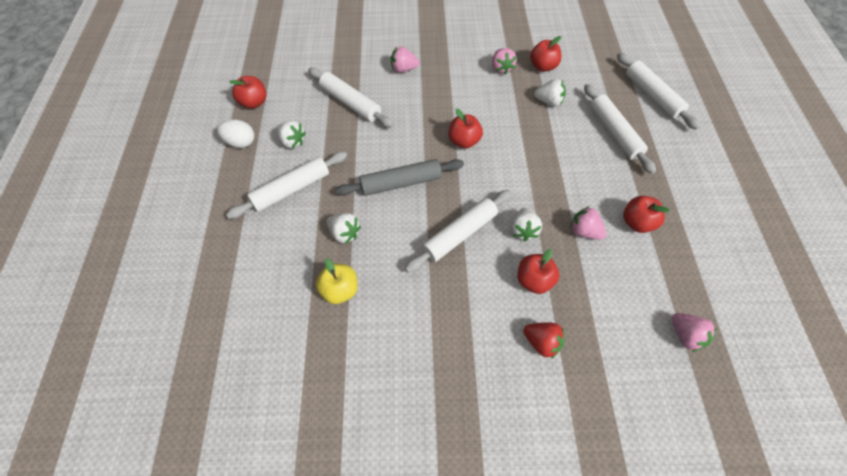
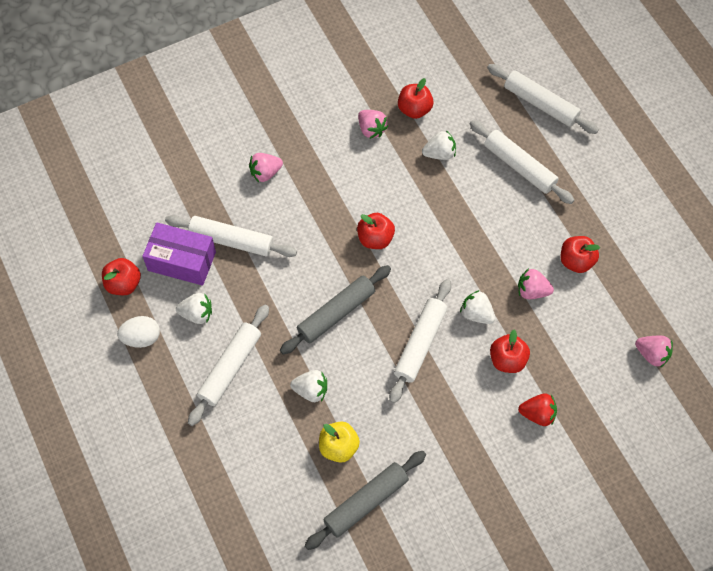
camera: 25 degrees left, 5 degrees up
(305, 103) = (182, 261): none -> purple box
(335, 351) = (366, 502): none -> grey rolling pin
(523, 230) = (476, 314): white strawberry -> white strawberry turned 150 degrees clockwise

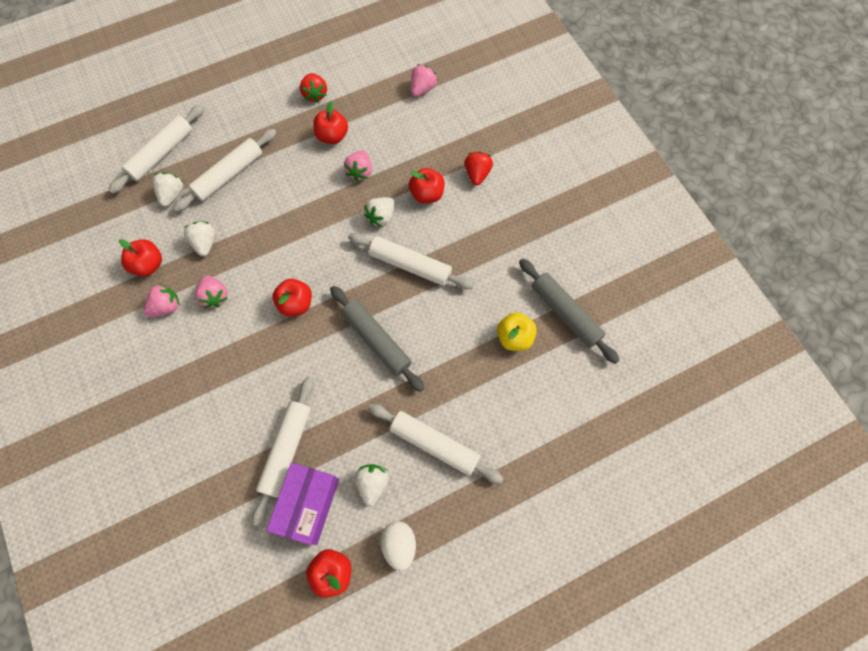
camera: 90 degrees left, 5 degrees up
(265, 173) = (205, 416): pink strawberry -> pink strawberry (215, 296)
(311, 390) = (458, 363): white strawberry -> white strawberry (172, 194)
(631, 240) = (315, 94): none -> red strawberry

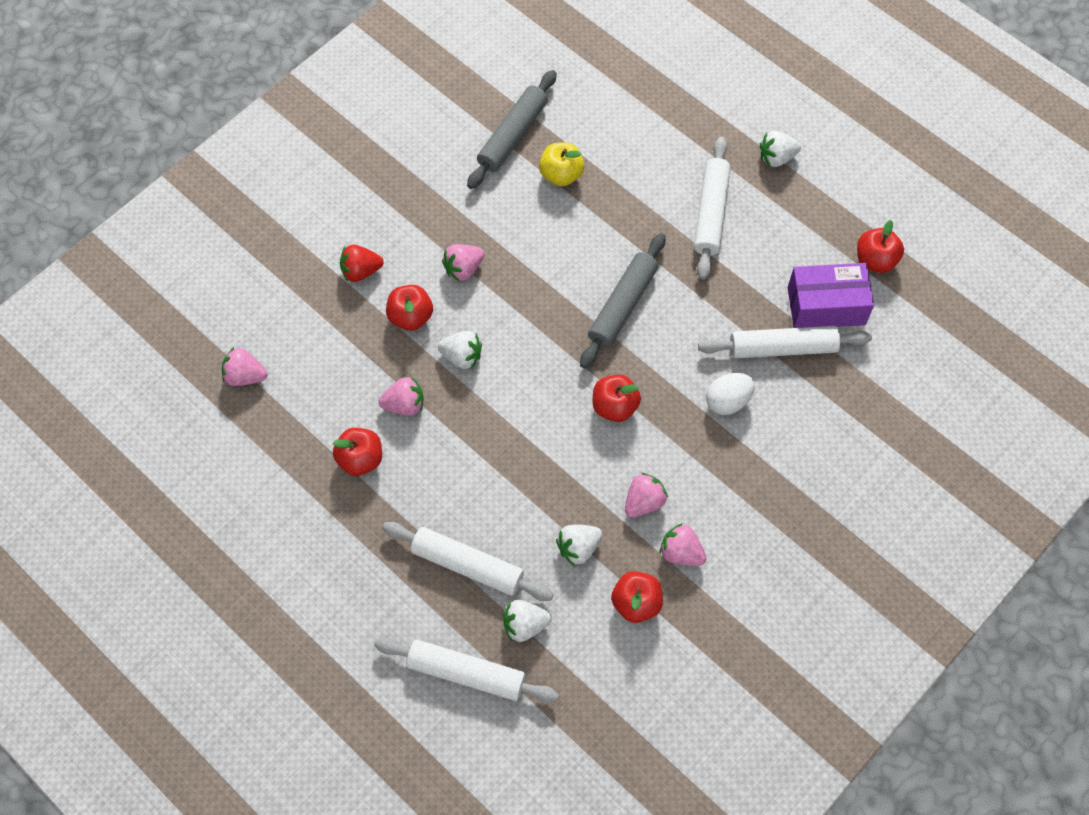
camera: 110 degrees left, 5 degrees down
(315, 94) = (297, 509): red strawberry -> none
(372, 483) = (776, 255): white strawberry -> white strawberry (776, 157)
(399, 545) = (821, 212): white egg -> white egg (728, 401)
(410, 265) = (515, 303): white rolling pin -> none
(453, 240) = (463, 269): none -> pink strawberry

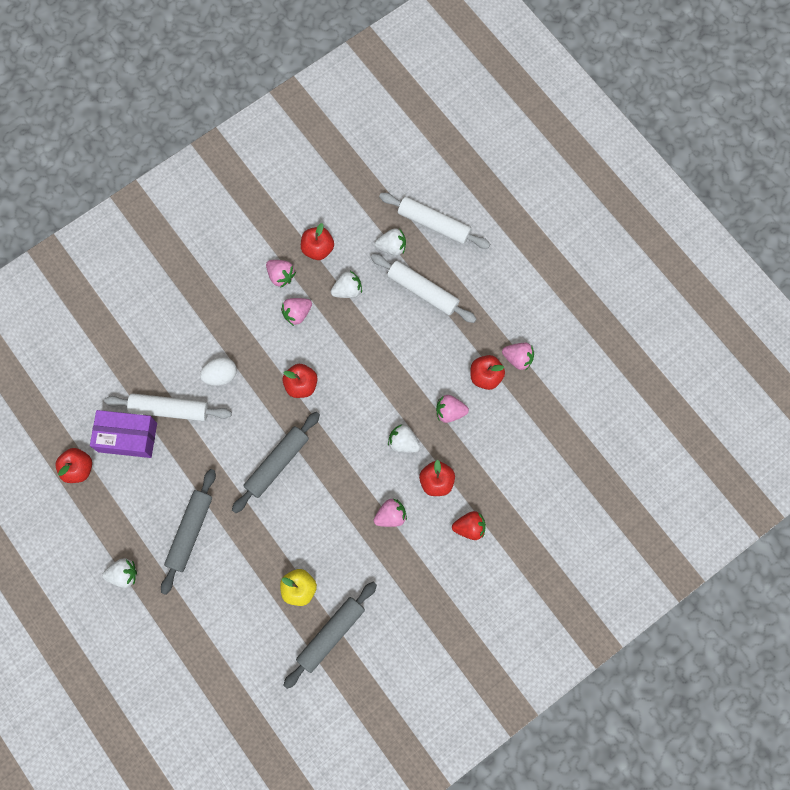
camera: 170 degrees left, 10 degrees up
(245, 376) = (563, 454): pink strawberry -> pink strawberry (518, 358)
(711, 213) = (190, 532): white rolling pin -> grey rolling pin

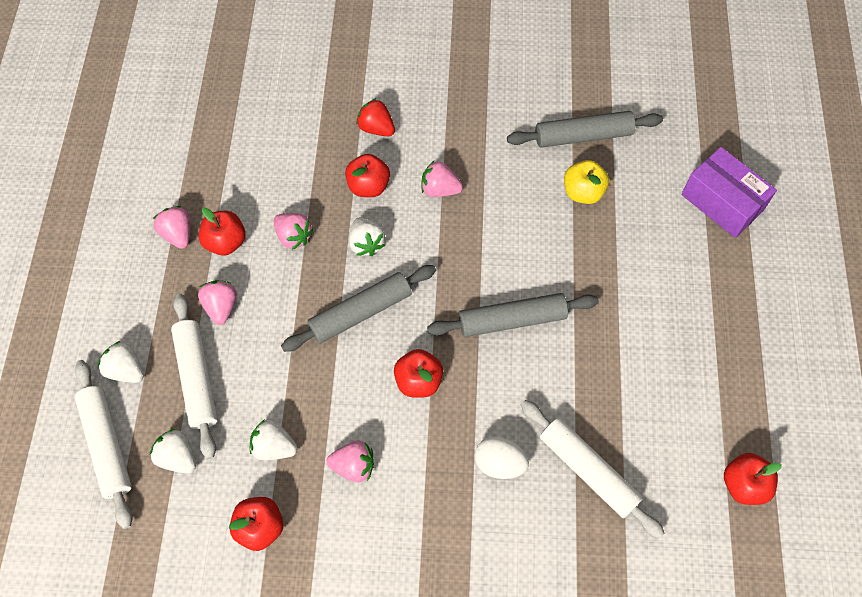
camera: 140 degrees left, 10 degrees down
(123, 574) = (759, 332): white strawberry -> white strawberry (126, 370)
(127, 437) = (660, 476): purple box -> purple box (722, 202)
(190, 532) = (657, 321): grey rolling pin -> grey rolling pin (360, 312)
(281, 276) = (332, 529): pink strawberry -> pink strawberry (221, 307)

